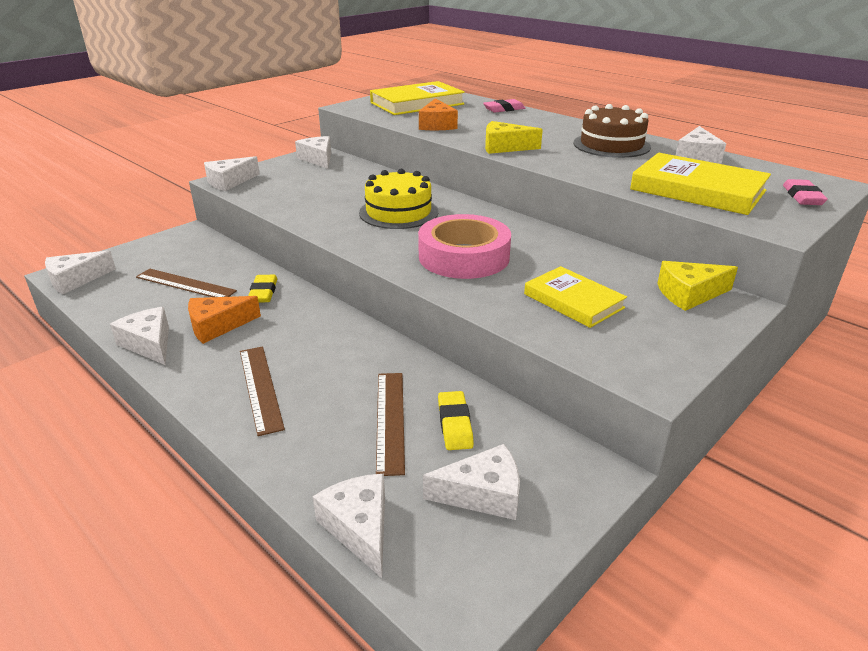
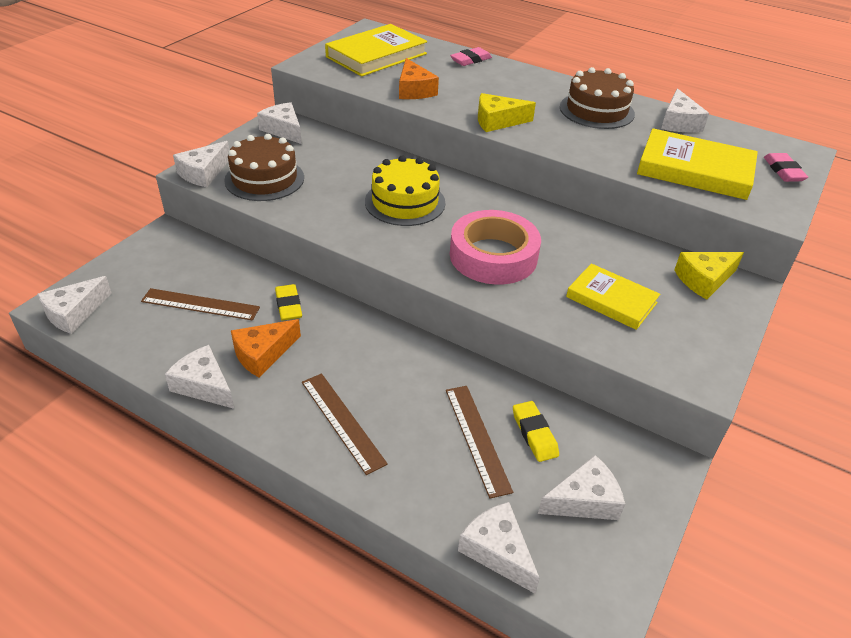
camera: 15 degrees left, 10 degrees up
(279, 189) = (264, 179): none -> brown cake

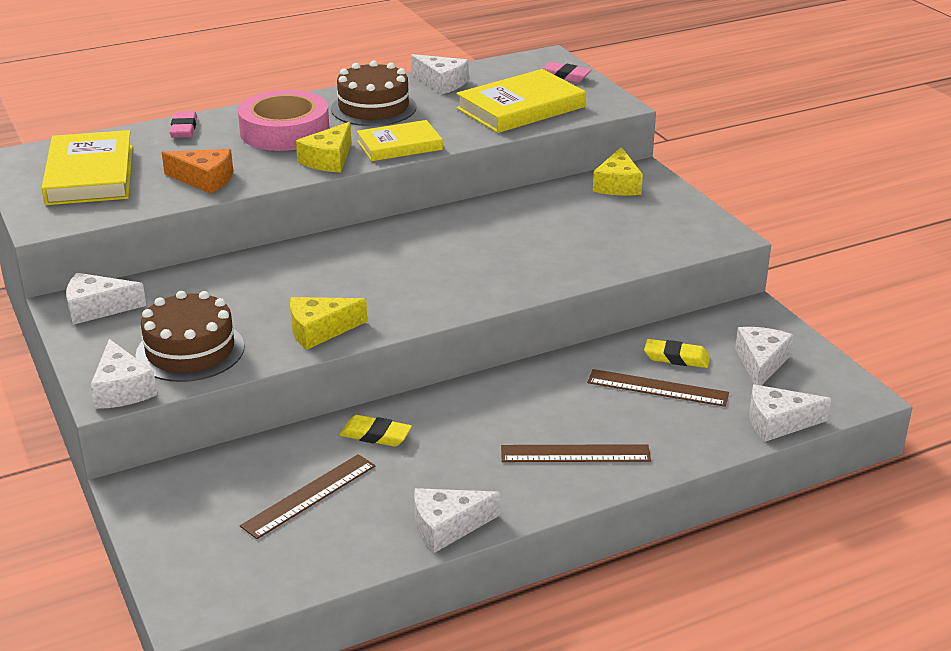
camera: 55 degrees left, 10 degrees down
(74, 313) = (222, 598): white cheese -> none
(263, 354) = (436, 474): orange cheese -> none
(331, 217) = (320, 330): none -> yellow cheese
(405, 202) = (344, 280): yellow cake -> none
(493, 256) = (484, 264): pink tape -> pink tape (285, 131)
(611, 300) = (601, 234): yellow book -> yellow book (399, 145)

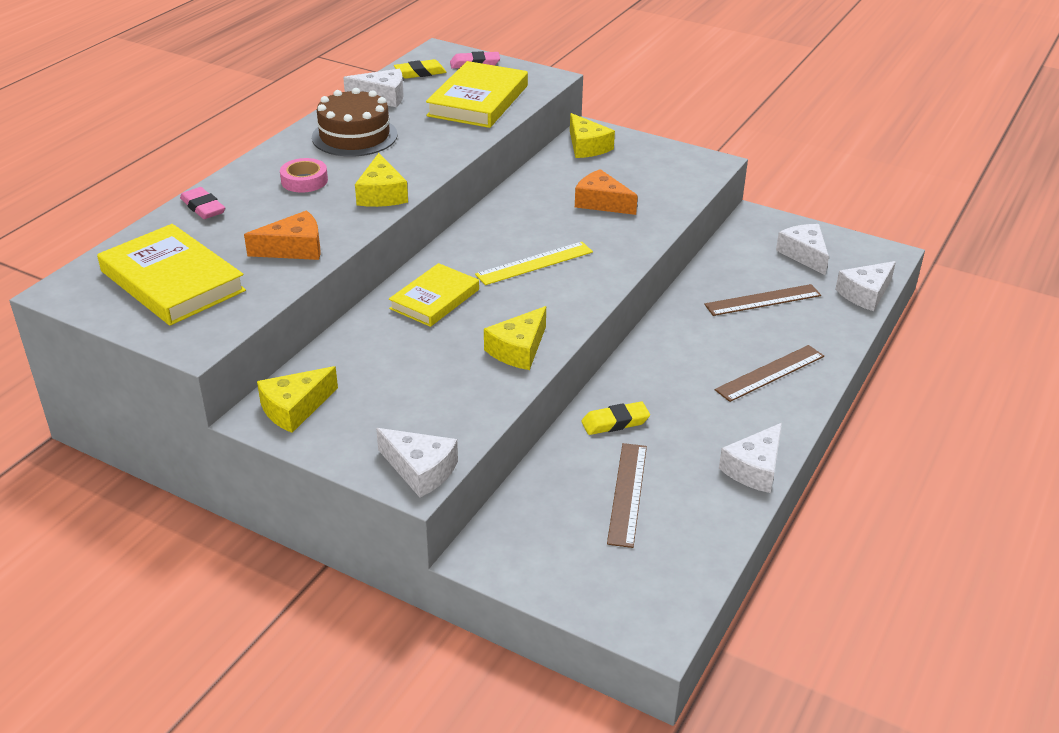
camera: 35 degrees left, 5 degrees up
(97, 308) = (295, 408): white cheese -> yellow cheese
(190, 350) = (433, 411): brown cake -> none
(285, 131) = (304, 181): pink tape -> pink tape, size x0.51
(399, 145) = (424, 163): yellow book -> yellow book (435, 299)
(430, 267) = (534, 263): none -> yellow ruler
(562, 237) = (601, 202): none -> orange cheese
(676, 358) = (747, 272): yellow eraser -> yellow eraser (420, 73)

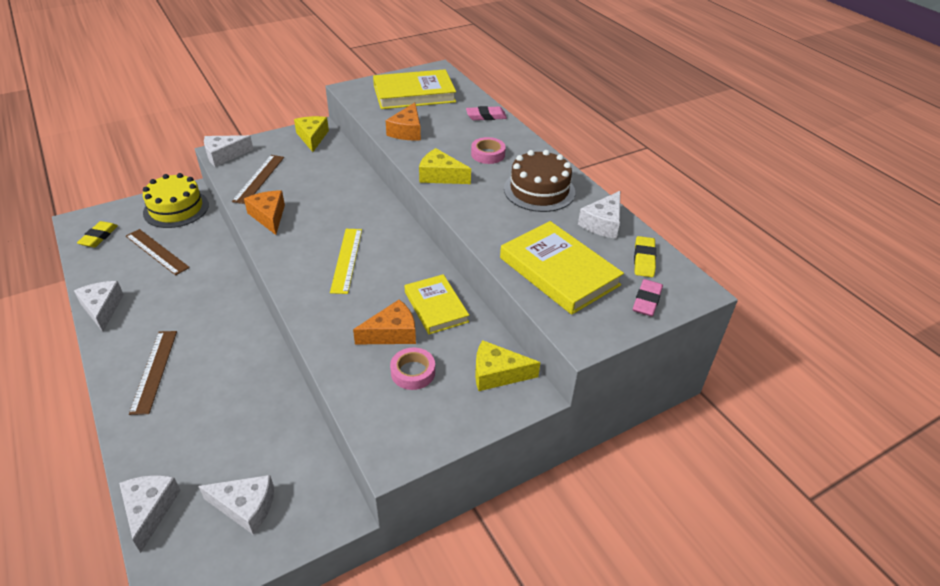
camera: 120 degrees right, 5 degrees up
(435, 299) = (353, 205): yellow book -> yellow book (436, 307)
(518, 349) = (269, 216): yellow cheese -> orange cheese
(529, 540) = (176, 209): none -> yellow cake
(615, 422) = (208, 273): yellow eraser -> yellow eraser (99, 237)
(630, 179) = (413, 372): none -> pink tape
(763, 300) = (224, 424): brown ruler -> brown ruler (259, 178)

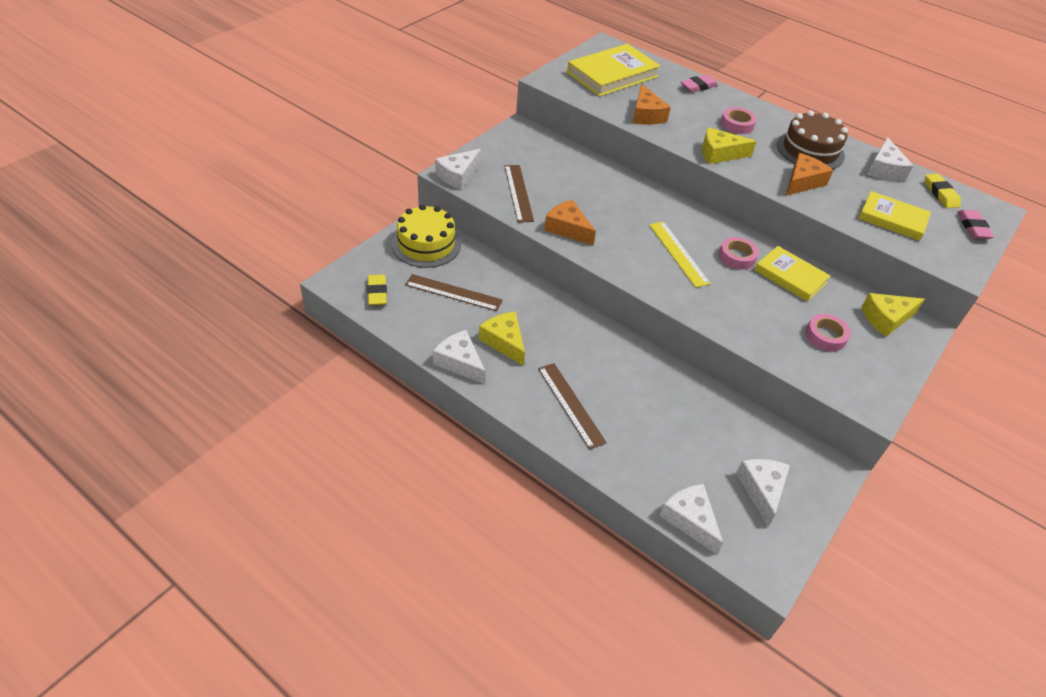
camera: 25 degrees left, 5 degrees up
(245, 507) = (761, 490): white cheese -> white cheese turned 75 degrees counterclockwise
(312, 137) = (524, 139): yellow cheese -> yellow cheese (504, 342)
(392, 333) = (778, 308): orange cheese -> orange cheese (802, 182)
(400, 276) = (737, 257): none -> pink tape
(559, 271) = (892, 219): yellow book -> yellow book, size x0.65

